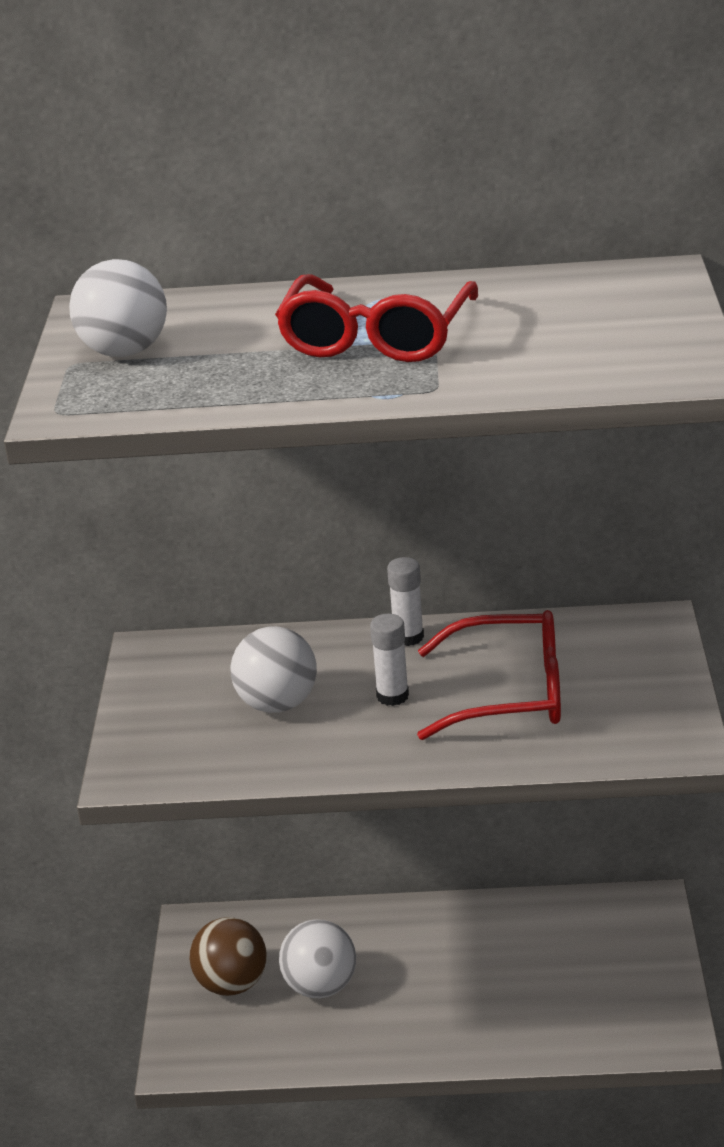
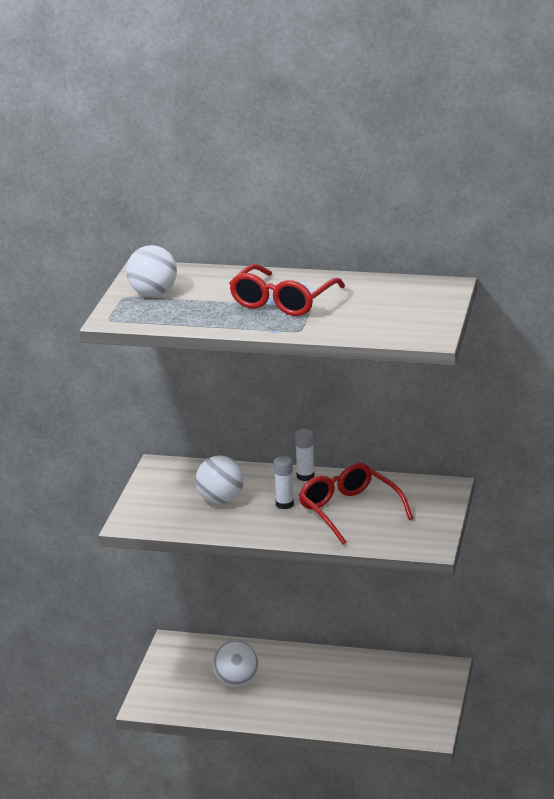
camera: 10 degrees right, 5 degrees down
(232, 983) = (186, 674): brown ball -> none
(509, 693) = (349, 511): red glasses -> red glasses turned 135 degrees counterclockwise

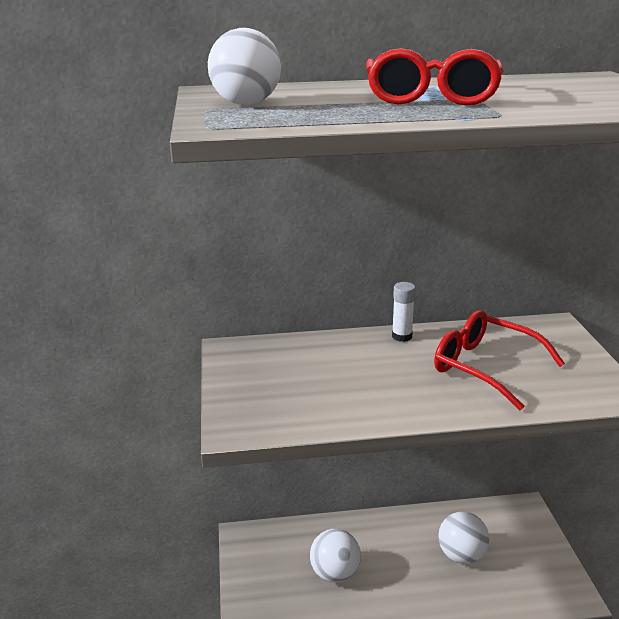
camera: 20 degrees left, 0 degrees up
(220, 500) = (329, 378): white ball -> white ball (461, 555)
(284, 504) = (407, 371): white glue stick -> none

